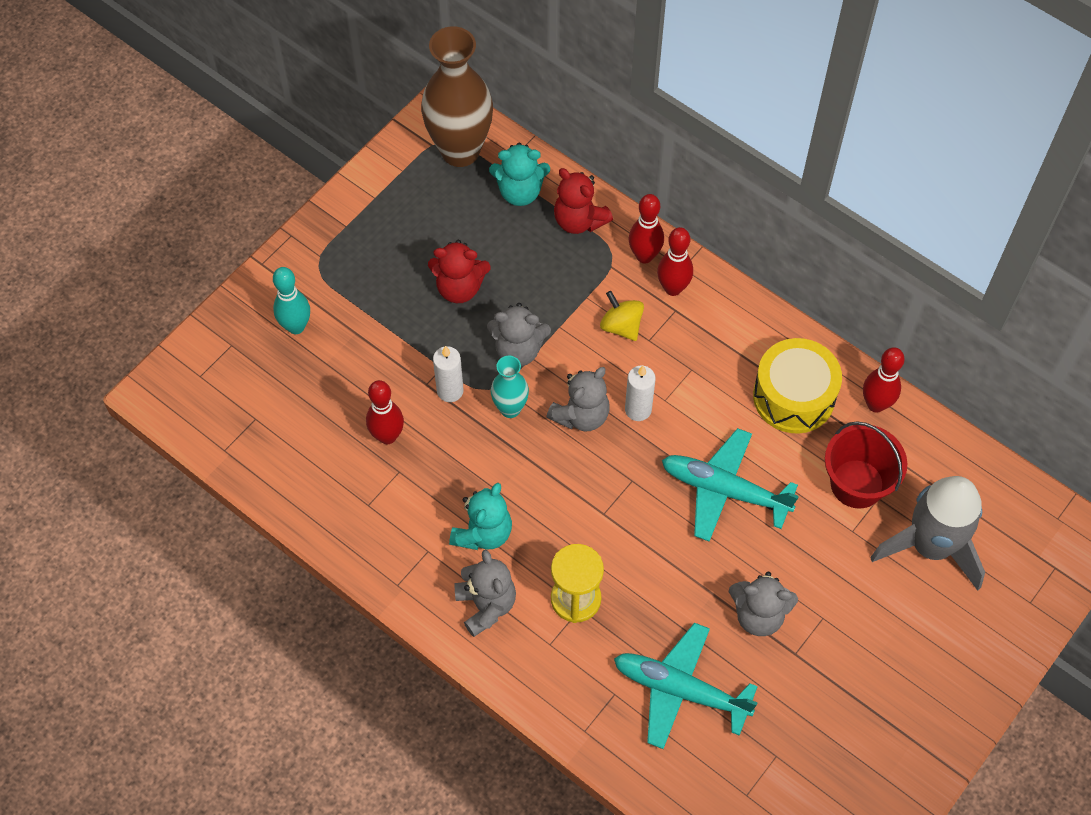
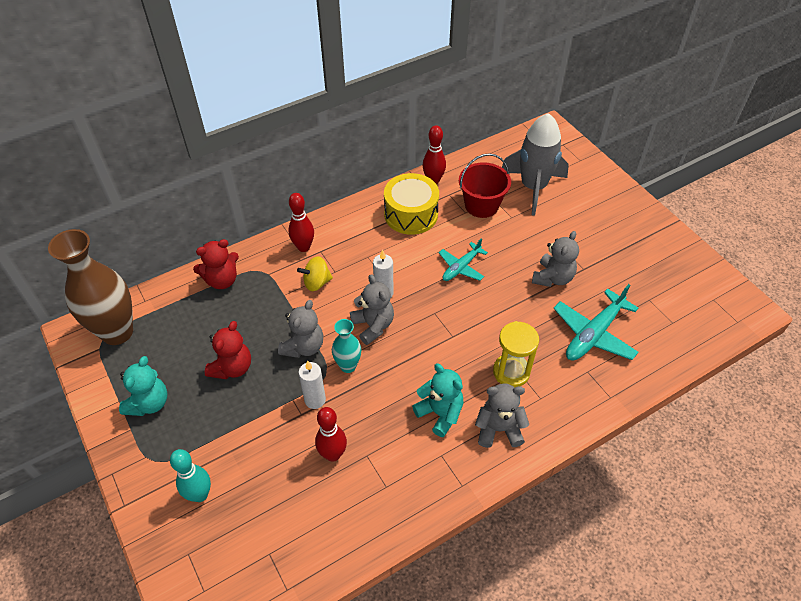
camera: 70 degrees left, 10 degrees down
(520, 192) = (176, 306): turquoise teddy bear -> turquoise teddy bear (149, 403)
(644, 256) = (271, 254): red bowling pin -> none
(725, 490) = (461, 267): turquoise plane -> turquoise plane, size x0.62

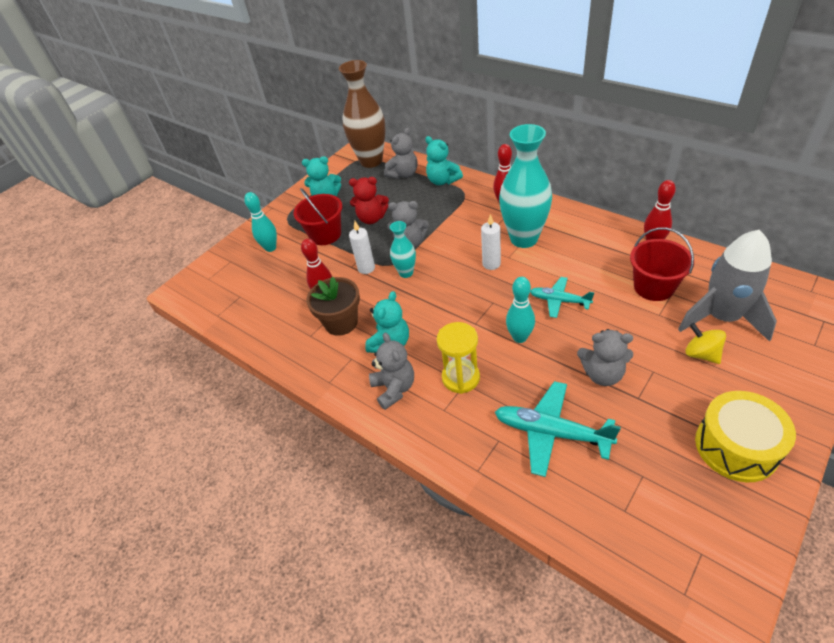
camera: 75 degrees right, 5 degrees down
(222, 280) = (442, 181): red teddy bear -> turquoise teddy bear
(223, 424) = (325, 234): none -> red bucket
(316, 282) = (474, 224): yellow spinning top -> yellow spinning top (701, 354)
(366, 256) = (524, 239): none -> turquoise vase
(373, 326) = (453, 271): grey teddy bear -> grey teddy bear (403, 174)
(384, 450) = (341, 322): none -> brown flower pot
(411, 214) = (595, 245): yellow drum -> yellow drum (736, 446)
(487, 312) = (519, 337): none -> turquoise bowling pin

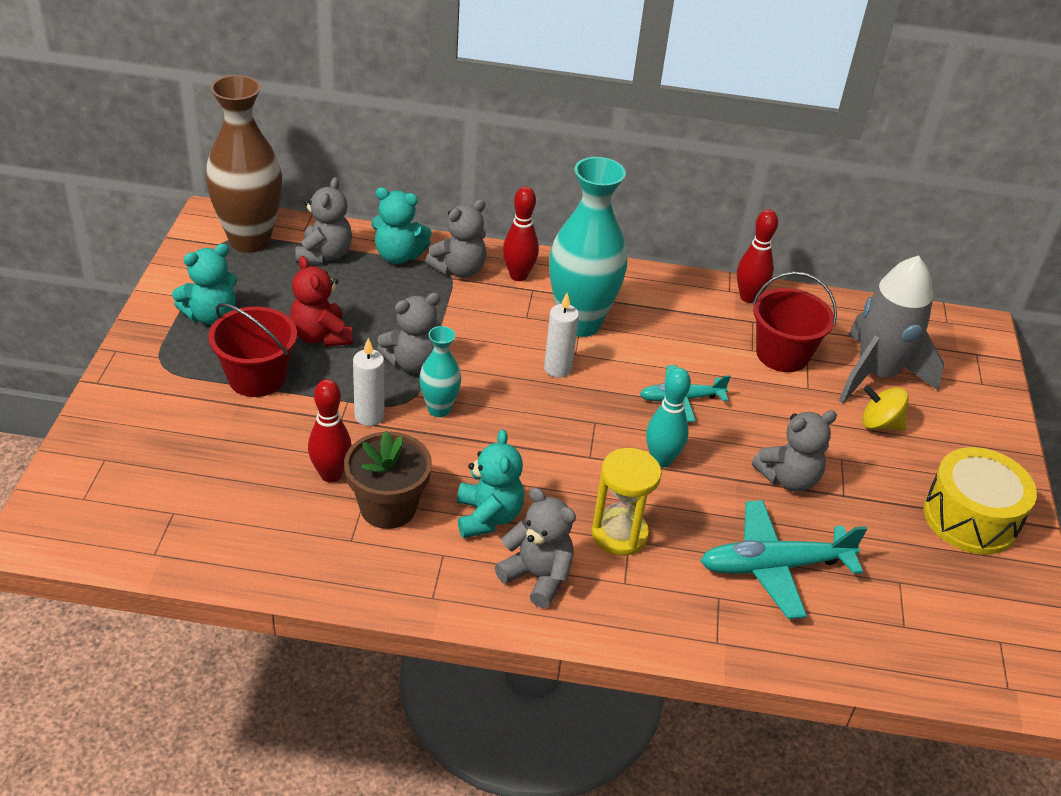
camera: 40 degrees left, 5 degrees down
(270, 248) = (169, 420): turquoise bowling pin -> none
(371, 218) = (321, 336): red teddy bear -> red teddy bear turned 90 degrees clockwise
(471, 194) = (459, 270): none -> grey teddy bear

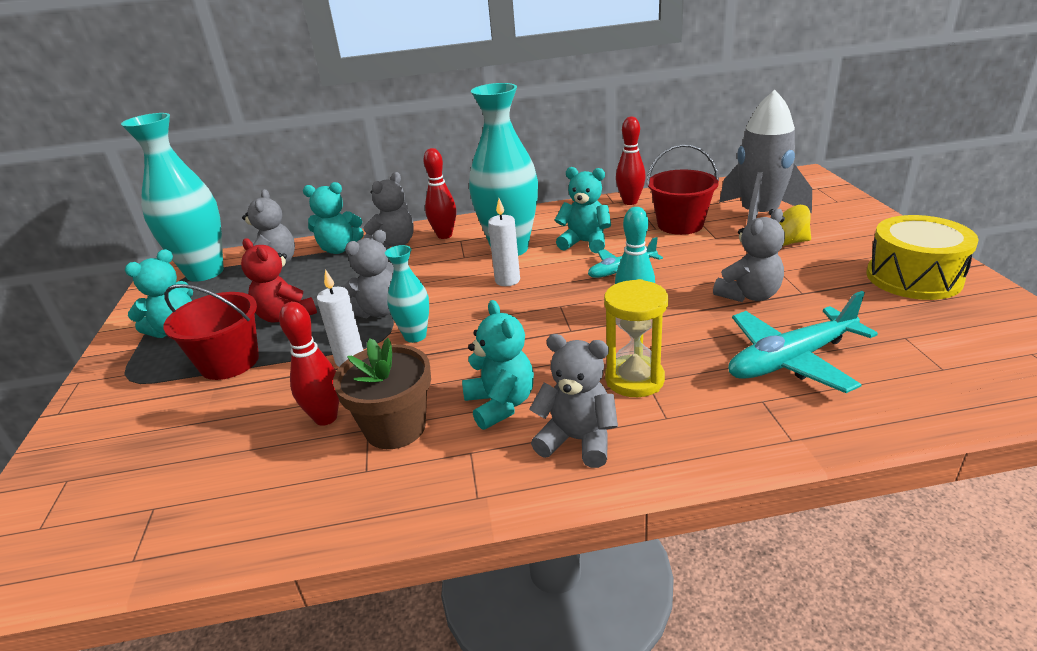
camera: 10 degrees left, 10 degrees down
(250, 240) = (205, 272): brown vase -> turquoise vase
(664, 343) = (585, 243): none -> turquoise teddy bear

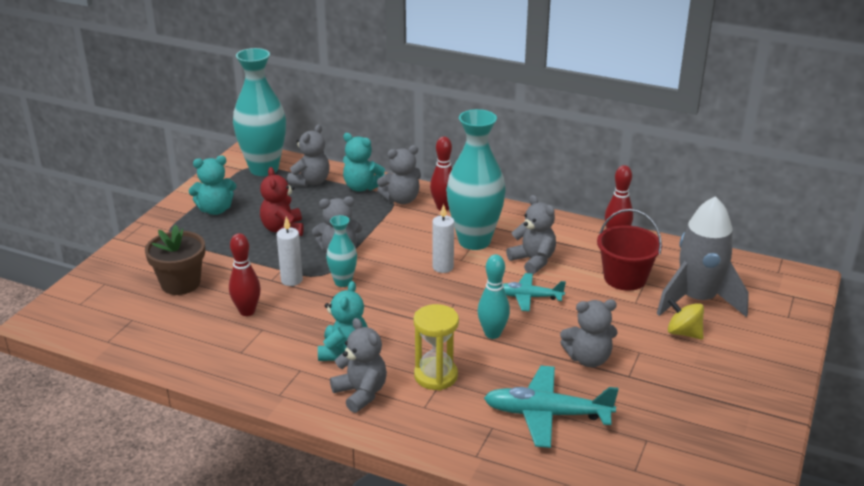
camera: 30 degrees right, 0 degrees up
(229, 362) = (227, 248): red bucket -> none
(395, 428) = (276, 336): brown flower pot -> brown flower pot (180, 283)
(585, 243) = (533, 261): turquoise teddy bear -> grey teddy bear
(913, 277) = (730, 406): yellow drum -> none

